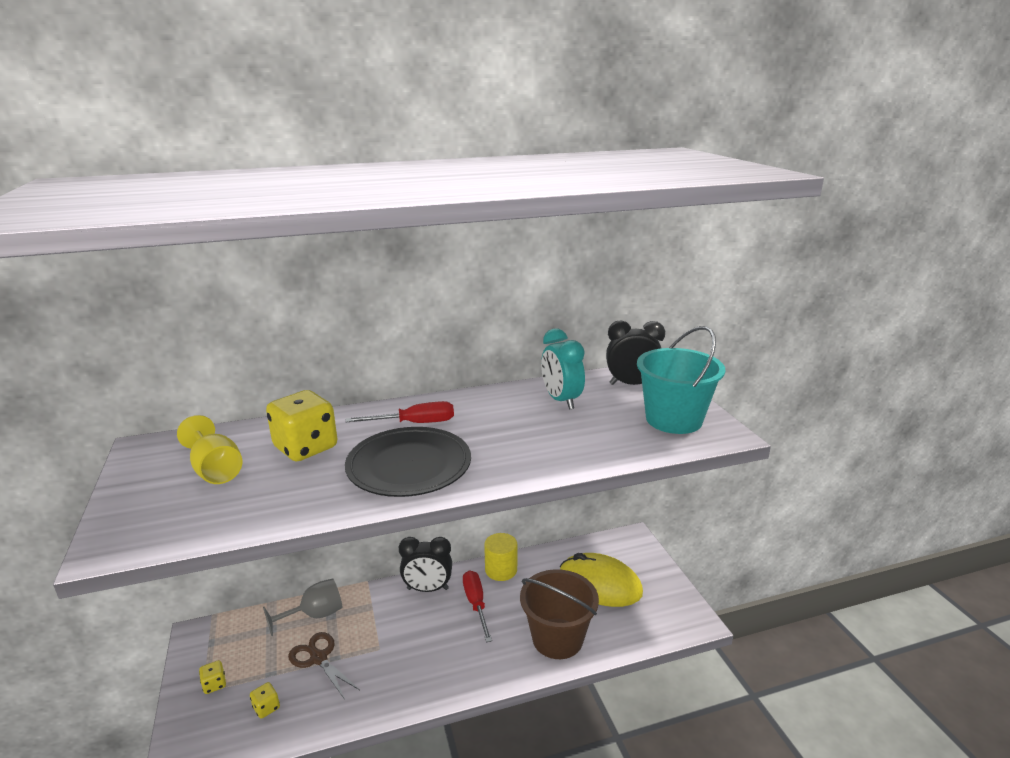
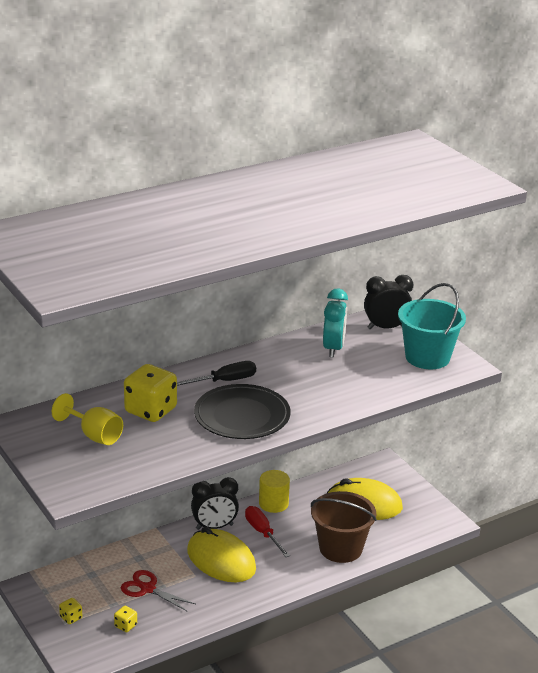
camera: 15 degrees left, 5 degrees up
(315, 615) = (124, 559): grey goblet -> none
(318, 658) = (147, 589): brown scissors -> red scissors
(415, 423) = (224, 381): red screwdriver -> black screwdriver
(416, 632) = (221, 560): none -> yellow mouse
(561, 400) = (333, 348): turquoise clock -> turquoise clock turned 135 degrees counterclockwise

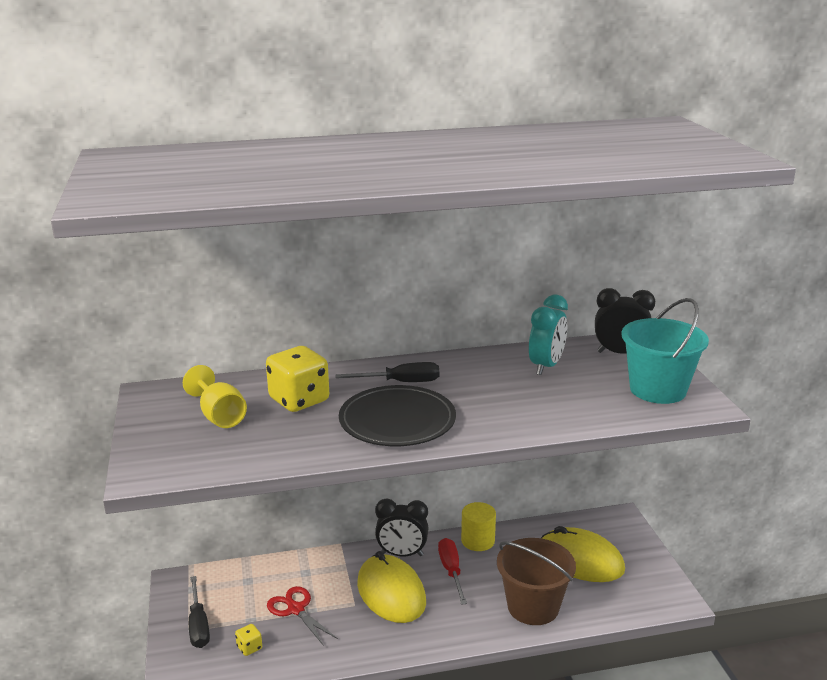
camera: 20 degrees right, 5 degrees down
(71, 618) = (198, 625): yellow dice -> black screwdriver

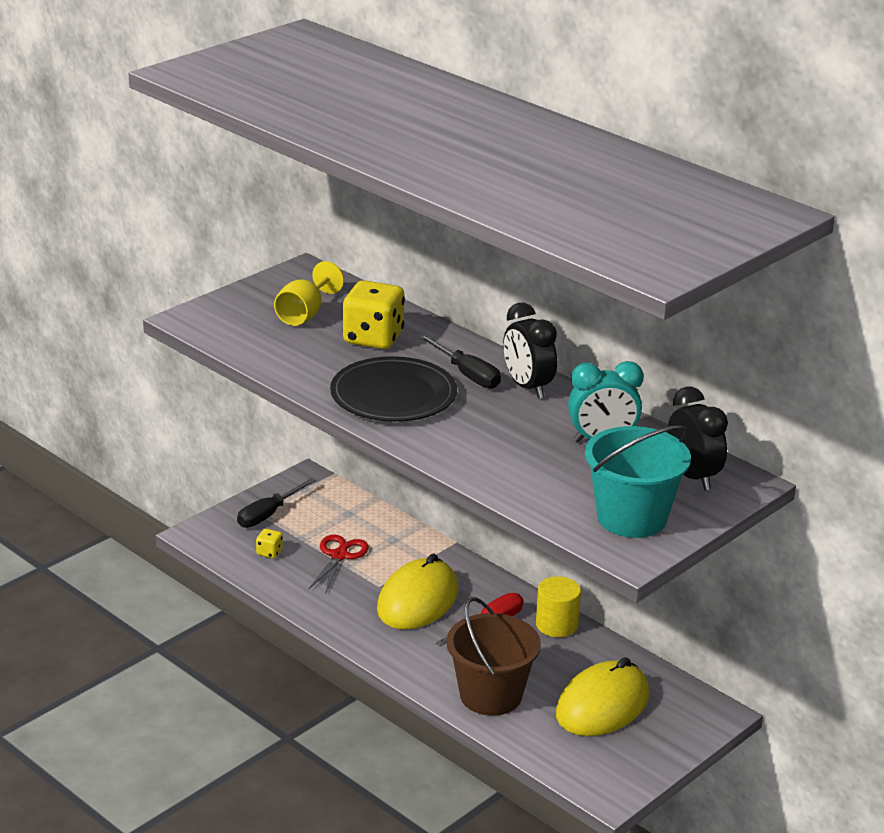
camera: 55 degrees right, 5 degrees up
(402, 554) = (481, 585): black clock -> black clock (527, 387)
(580, 560) = (602, 705): yellow mouse -> yellow mouse turned 45 degrees clockwise

